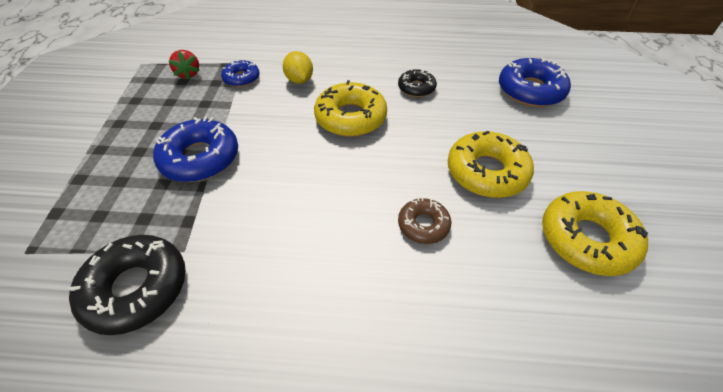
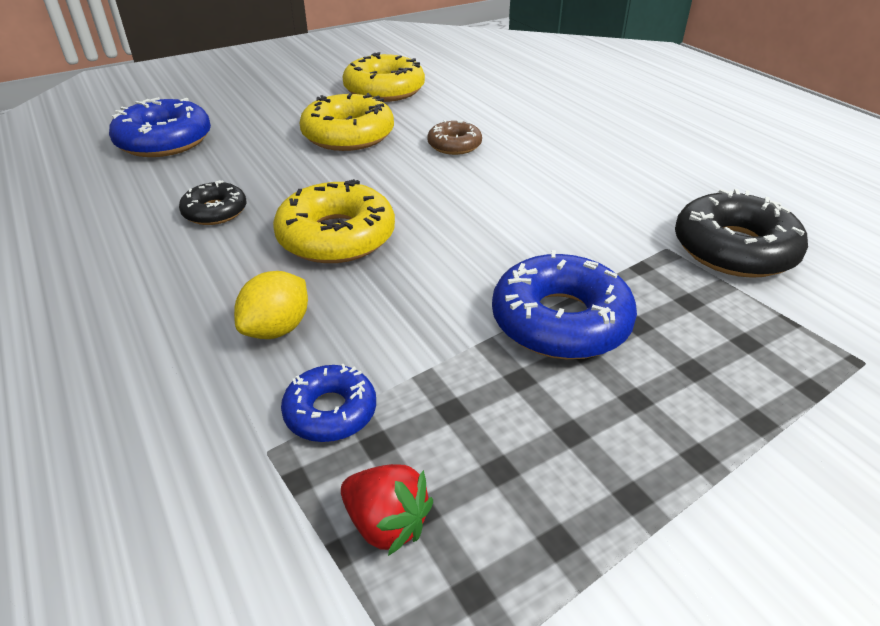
camera: 125 degrees left, 10 degrees down
(188, 74) = (386, 523): red strawberry -> red strawberry turned 90 degrees clockwise

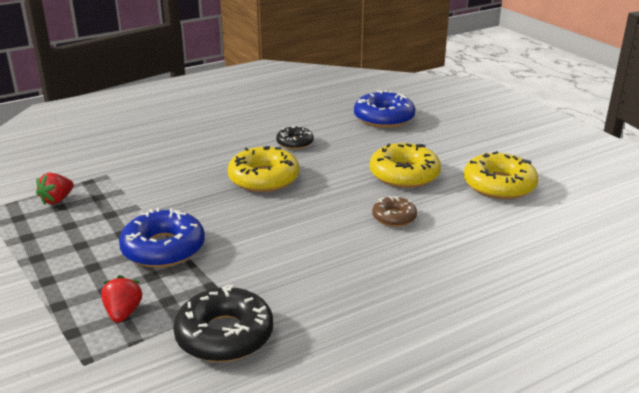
camera: 90 degrees right, 10 degrees down
(277, 329) = (183, 169): yellow lemon -> none
(330, 411) = (122, 185): blue donut -> none
(739, 340) = (123, 313): none -> red strawberry

